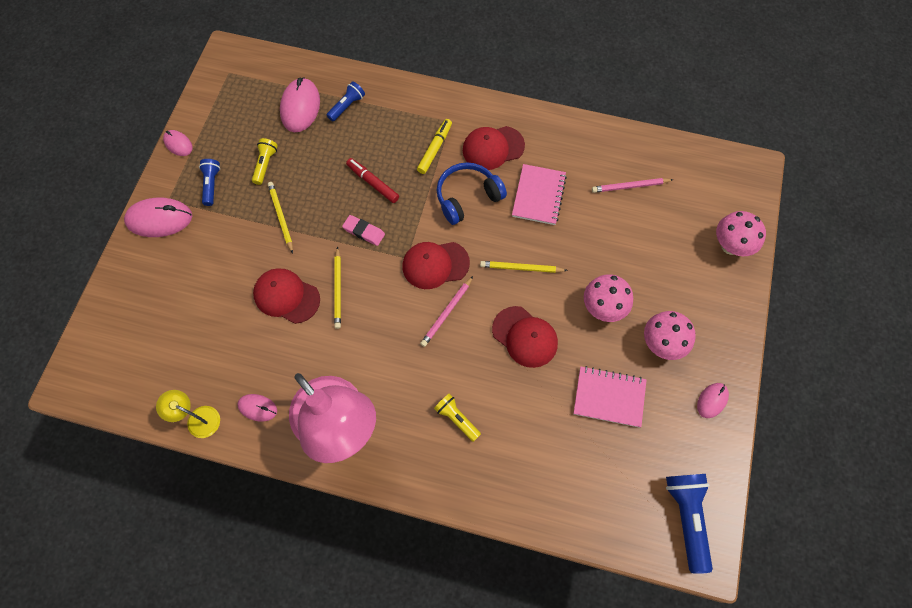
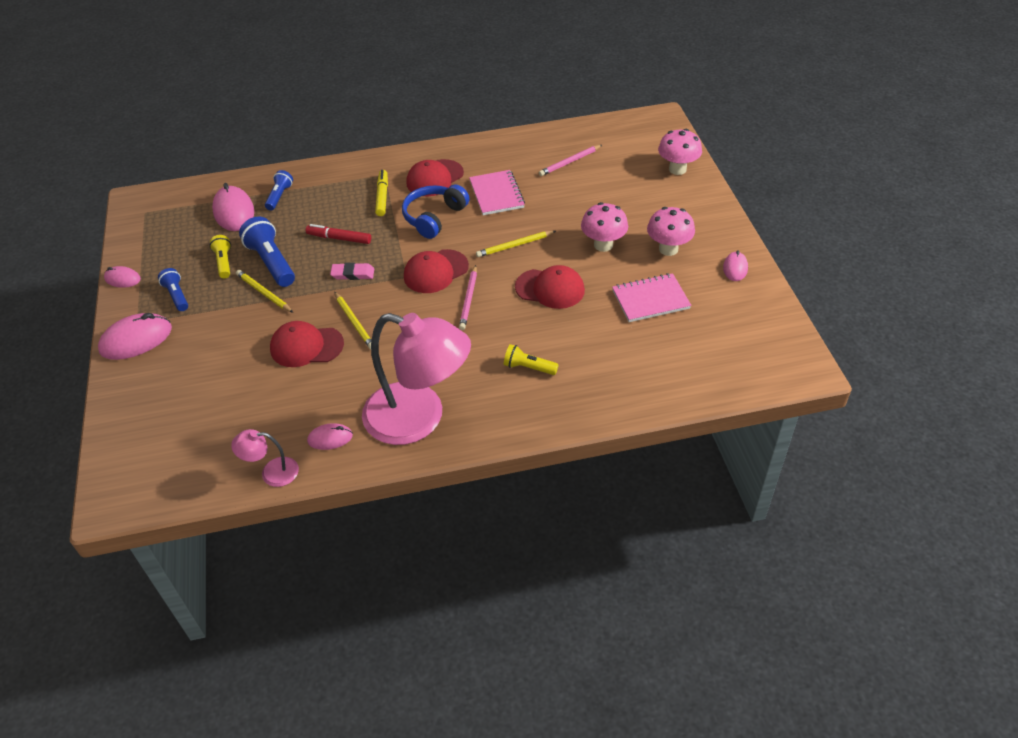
camera: 25 degrees left, 20 degrees down
(197, 419) = (272, 472): yellow lamp -> pink lamp
(686, 517) = (772, 350): blue flashlight -> blue flashlight (271, 262)

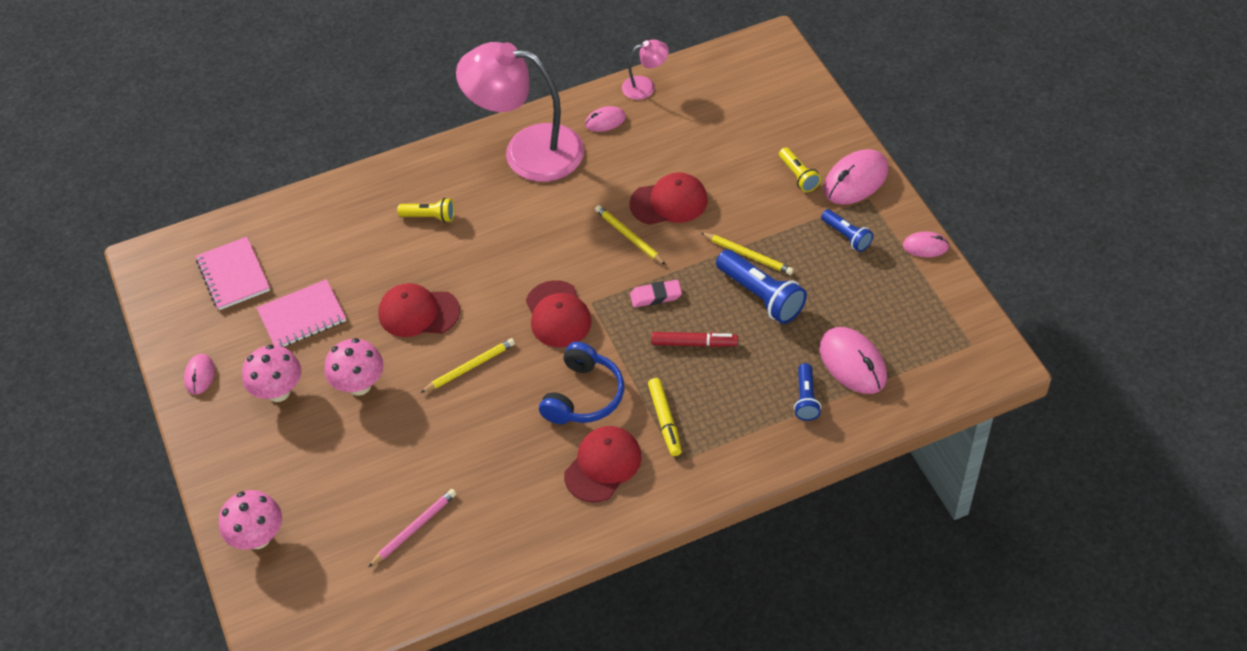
camera: 170 degrees right, 5 degrees up
(224, 262) = (819, 287): yellow flashlight -> yellow flashlight (798, 176)
(435, 271) = (558, 314): red cap -> red cap turned 120 degrees clockwise
(469, 299) = (509, 284): pink pencil -> none
(496, 194) = (509, 449): pink notebook -> pink notebook (233, 275)

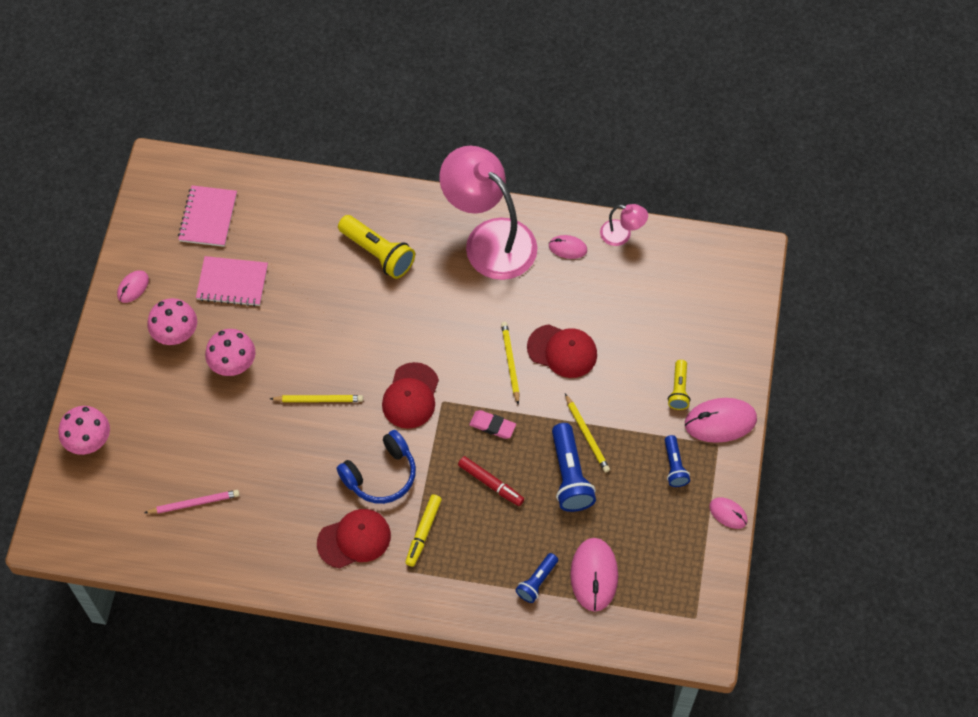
camera: 30 degrees right, 10 degrees up
(418, 312) = (314, 331): red cap -> none
(430, 217) = (378, 253): yellow flashlight -> yellow flashlight, size x1.71

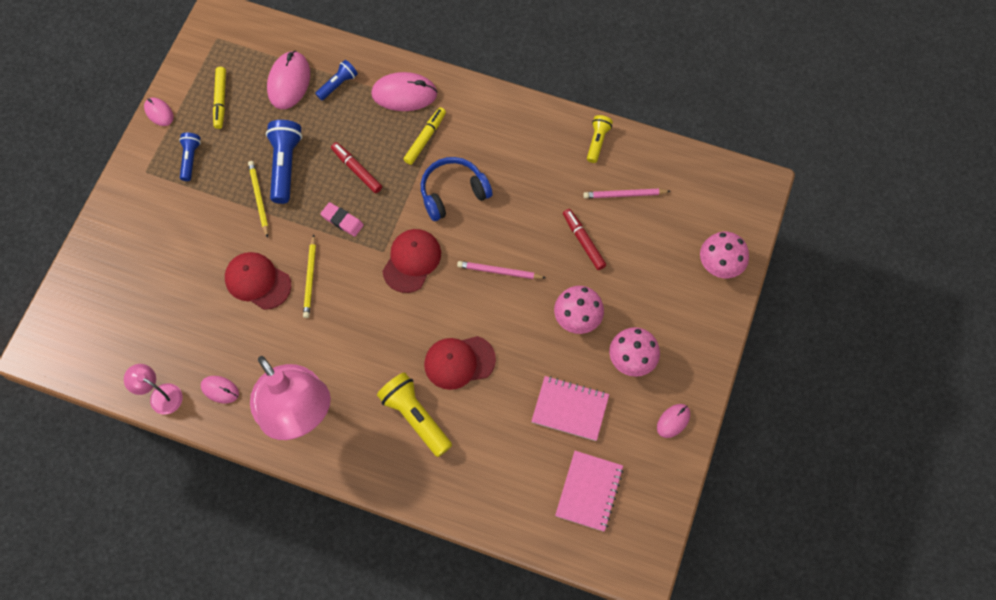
camera: 170 degrees left, 5 degrees up
(234, 444) = (583, 242): none -> red marker
(318, 400) = (499, 271): yellow pencil -> pink pencil
(354, 539) = (486, 142): red cap -> red cap (459, 362)
(664, 540) = (220, 100): none -> yellow marker
(678, 390) = (161, 226): yellow flashlight -> yellow flashlight (597, 141)
(720, 422) = (135, 191): pink mouse -> pink mouse (404, 94)

